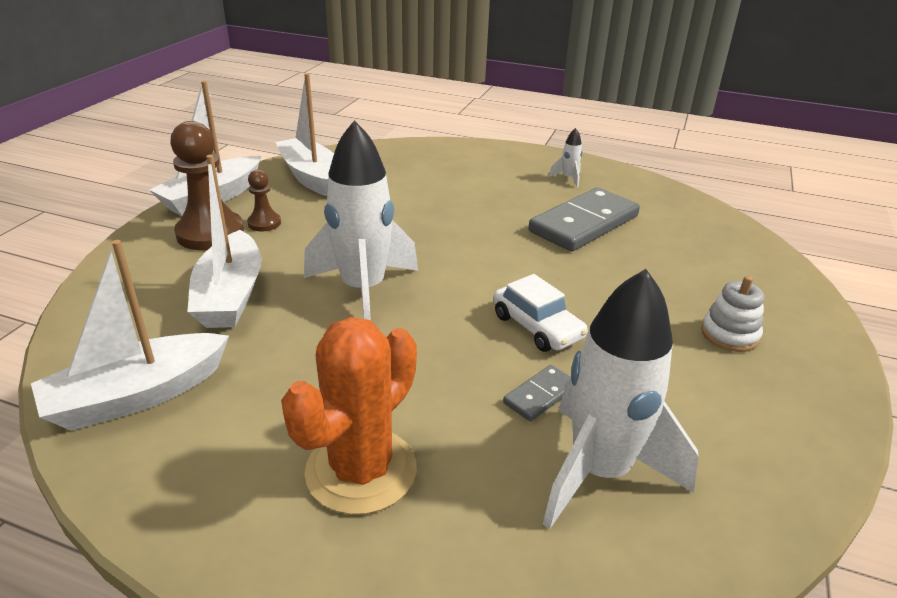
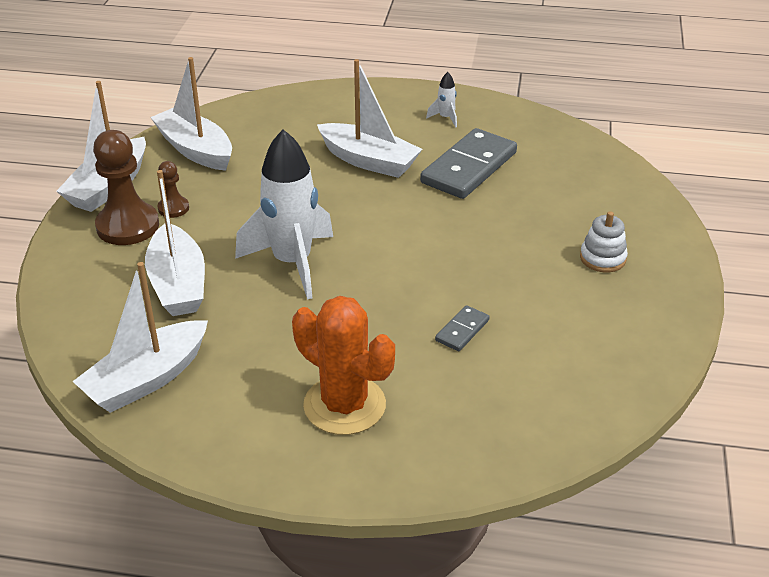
camera: 10 degrees left, 5 degrees up
(361, 470) = (344, 405): orange cactus -> orange cactus turned 75 degrees counterclockwise
(479, 206) = (369, 161): none -> white boat
(537, 327) = (448, 274): white car -> none
(599, 472) = (516, 379): white rocket -> none

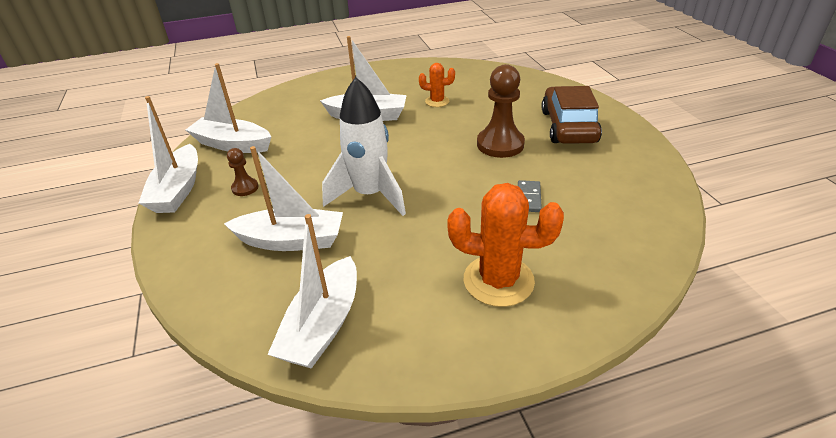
camera: 25 degrees left, 0 degrees up
(128, 226) = (215, 212): brown pawn -> brown pawn (500, 144)
(178, 284) = (291, 240): white boat -> white boat turned 45 degrees counterclockwise
(445, 118) = (396, 79): white rocket -> none
(469, 168) = (437, 101): grey domino -> orange cactus
(602, 258) = (568, 126): white stacking toy -> brown car

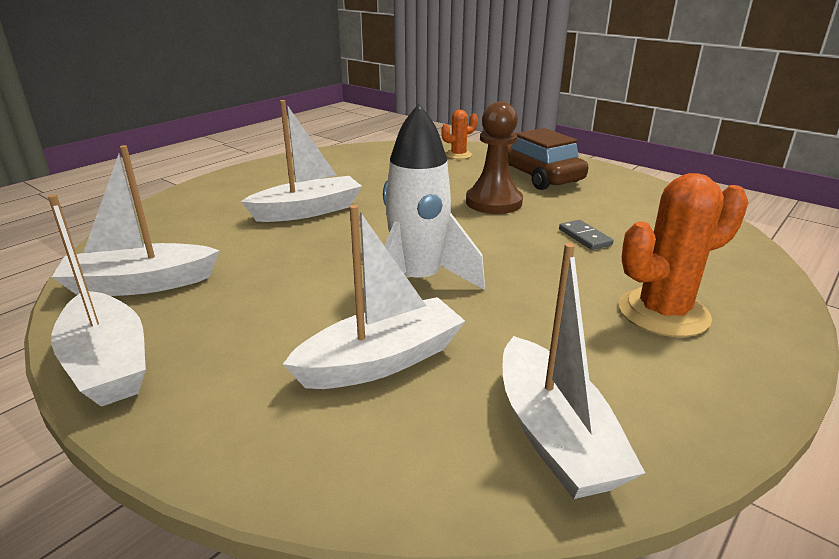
camera: 35 degrees left, 10 degrees down
(245, 188) = (228, 326): brown pawn -> none
(437, 101) = (374, 182): orange cactus -> orange cactus (458, 155)

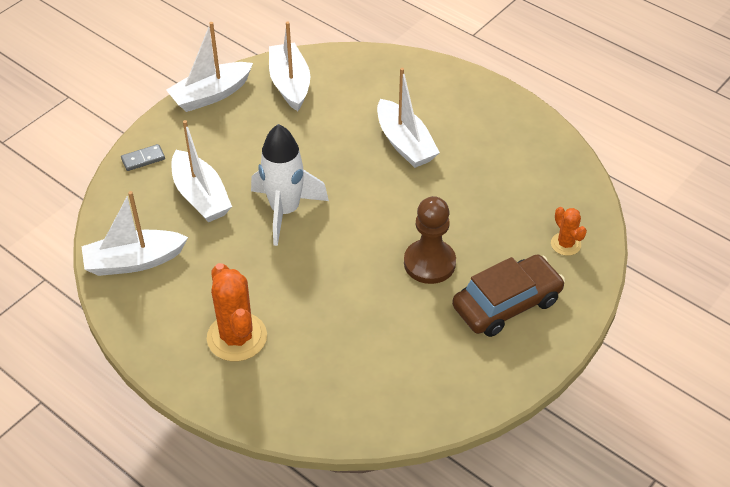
camera: 90 degrees right, 20 degrees up
(584, 237) = (356, 317): grey domino -> grey domino (143, 159)

